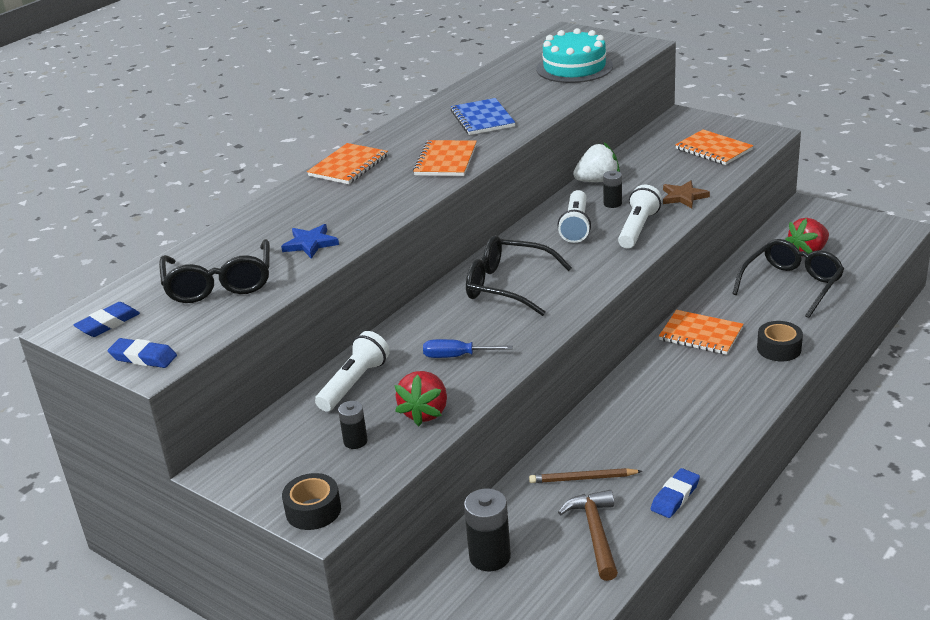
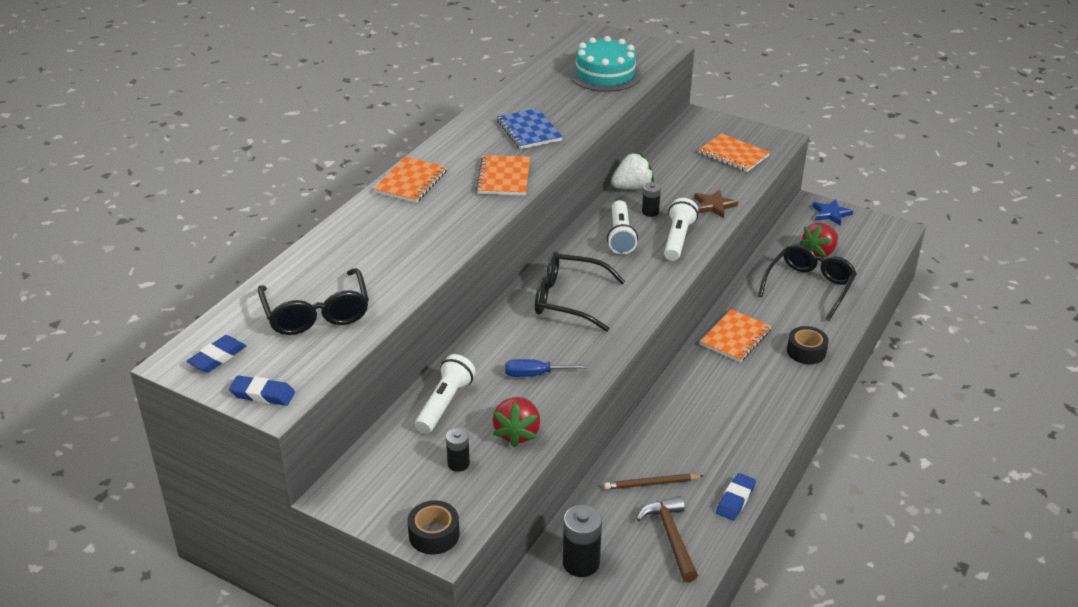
camera: 10 degrees left, 5 degrees up
(310, 244) = (394, 269): blue star -> blue star (831, 214)
(701, 334) = (735, 337): orange notebook -> orange notebook turned 75 degrees counterclockwise

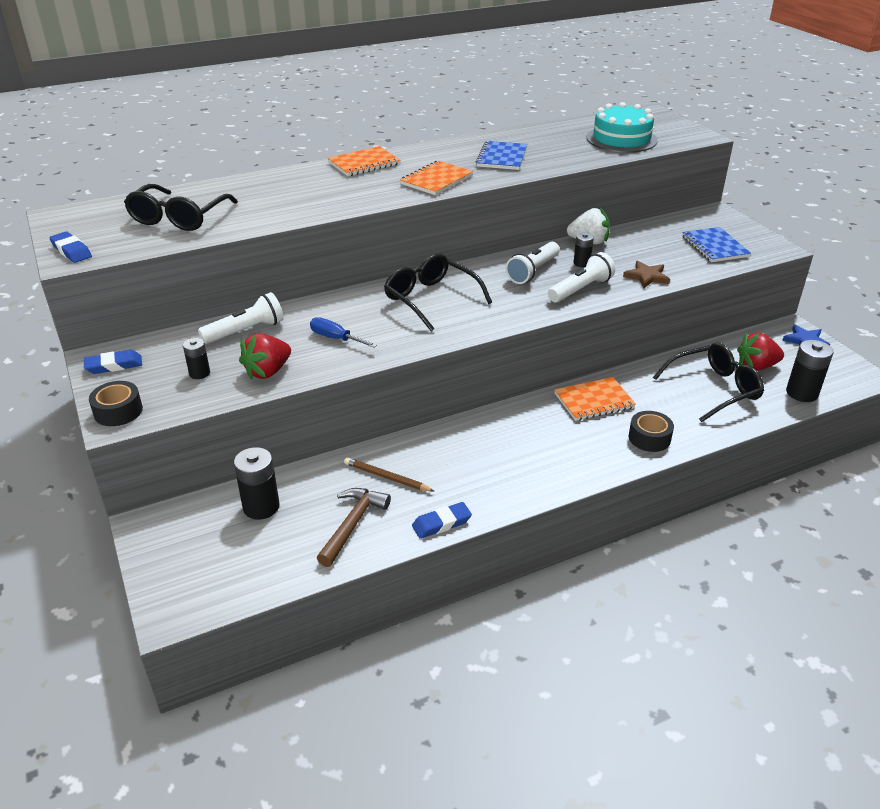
camera: 35 degrees right, 0 degrees up
(217, 357) = (82, 221): blue eraser -> blue eraser (114, 365)
(733, 155) = (714, 246): orange notebook -> blue notebook
(870, 263) = (802, 393): none -> black battery

